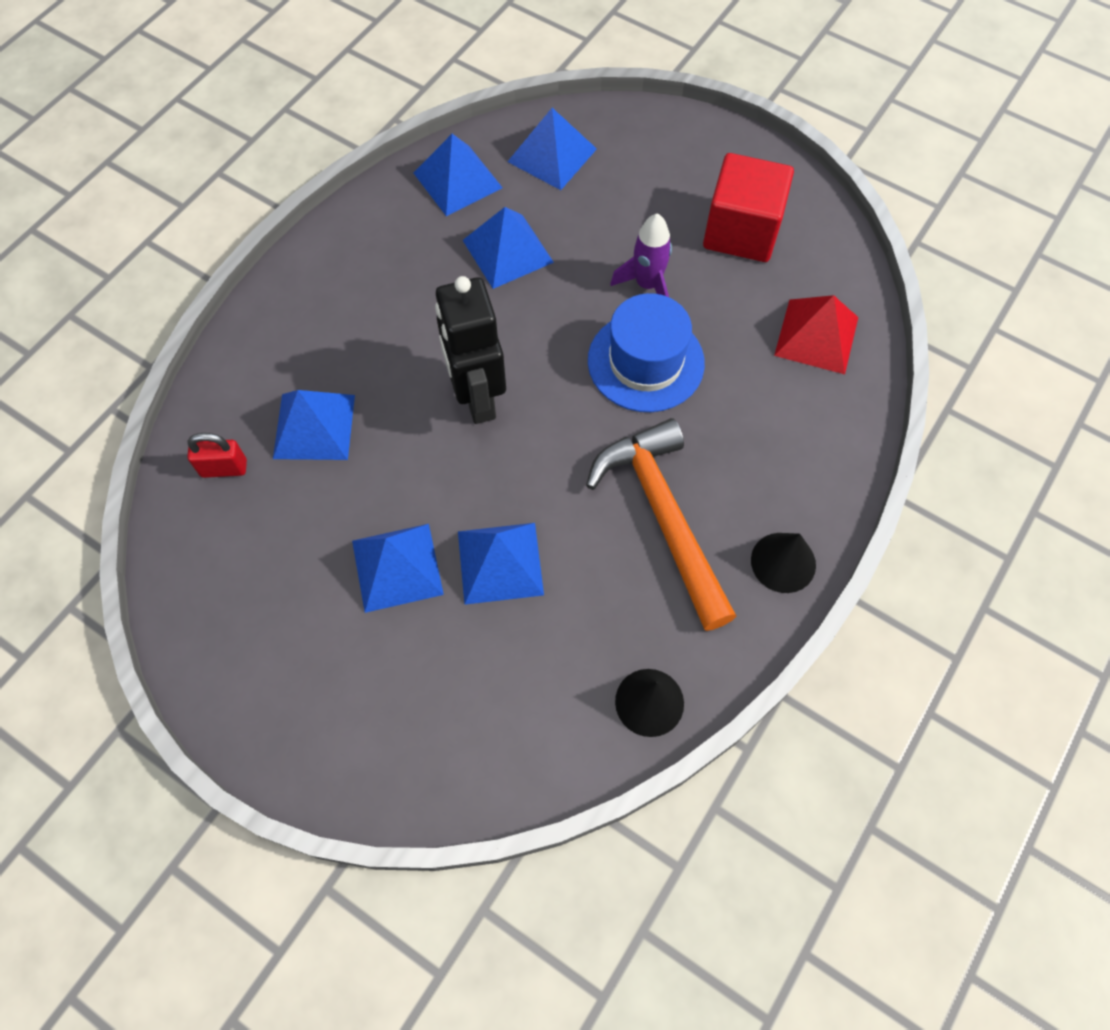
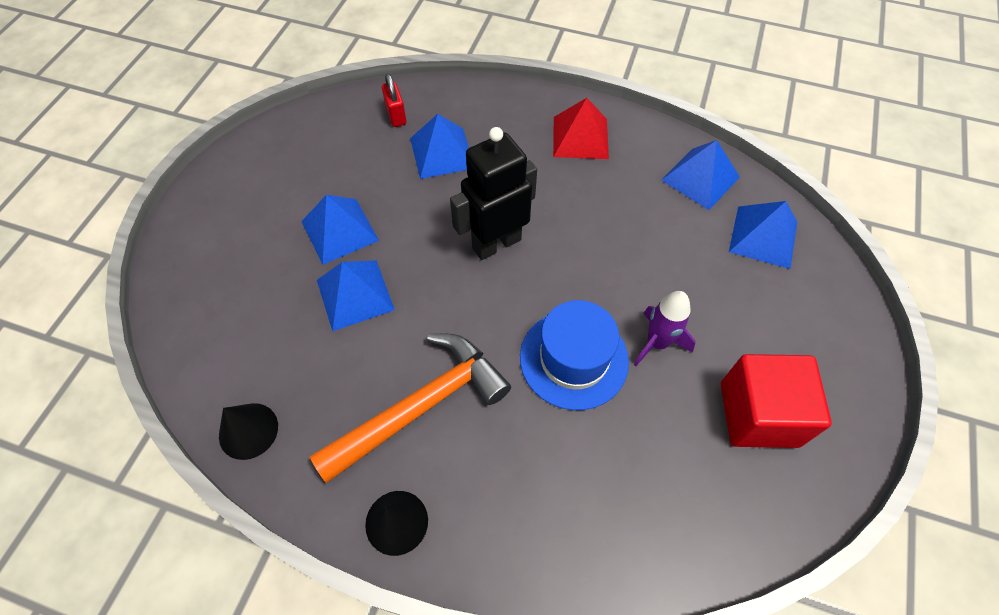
camera: 75 degrees right, 5 degrees down
(508, 251) = (645, 229): blue pyramid -> none
(816, 336) = (662, 512): red pyramid -> red pyramid (580, 137)

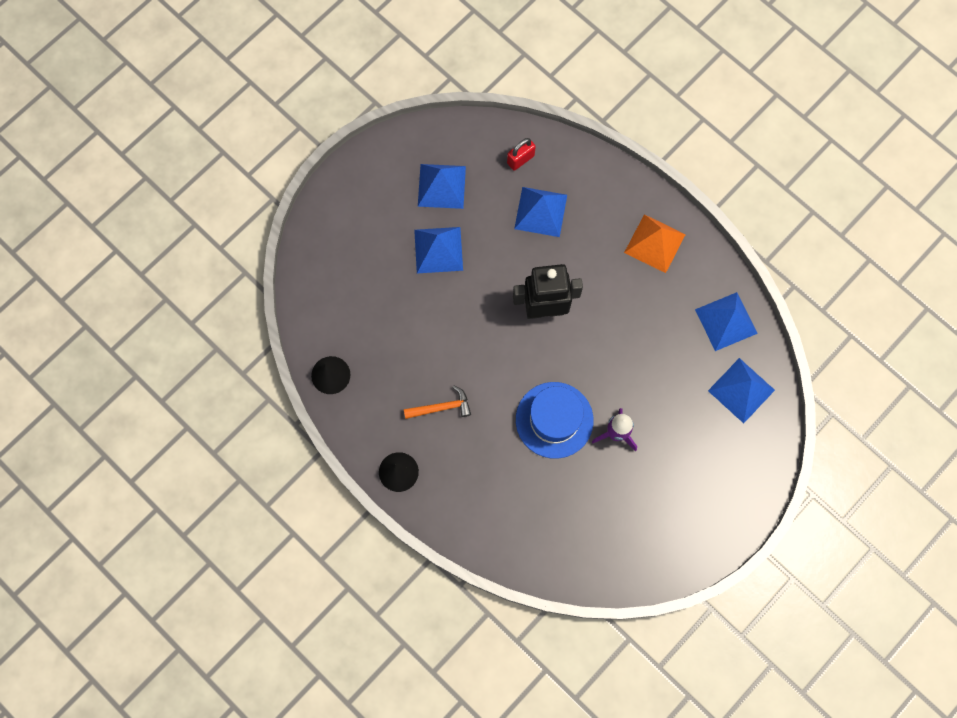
camera: 25 degrees right, 15 degrees up
(355, 294) = (430, 307): blue pyramid -> blue pyramid (441, 186)
(396, 115) = (520, 159): red padlock -> red padlock turned 45 degrees clockwise
(420, 407) = (441, 407): orange hammer -> orange hammer, size x0.49
(580, 137) = (655, 243): red pyramid -> orange pyramid
(758, 414) = (652, 510): red cube -> none

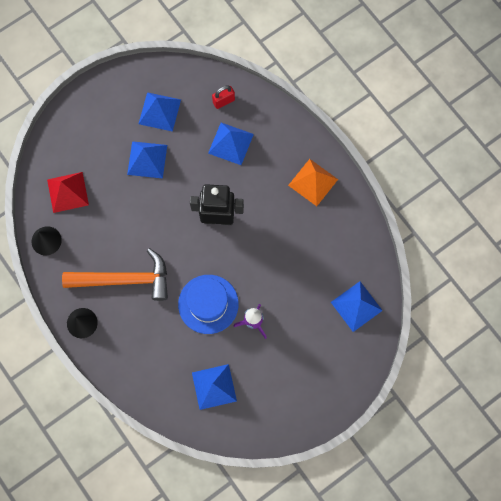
camera: 10 degrees right, 0 degrees up
(345, 308) = (68, 192): none -> red pyramid
(441, 407) = (124, 279): orange hammer -> orange hammer, size x2.06
(726, 321) = (355, 251): blue pyramid -> blue pyramid (214, 386)

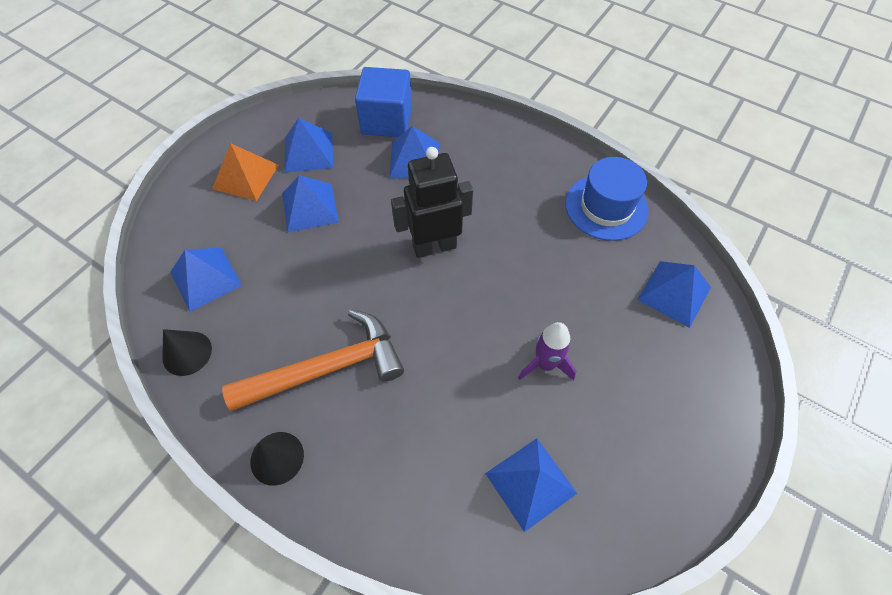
camera: 20 degrees left, 15 degrees down
(68, 192) = (206, 278): red pyramid -> blue pyramid
(208, 304) = (467, 360): blue hat -> blue hat (606, 207)
(223, 101) = (387, 120): red padlock -> blue cube
(313, 182) = (537, 170): orange pyramid -> orange pyramid (246, 176)

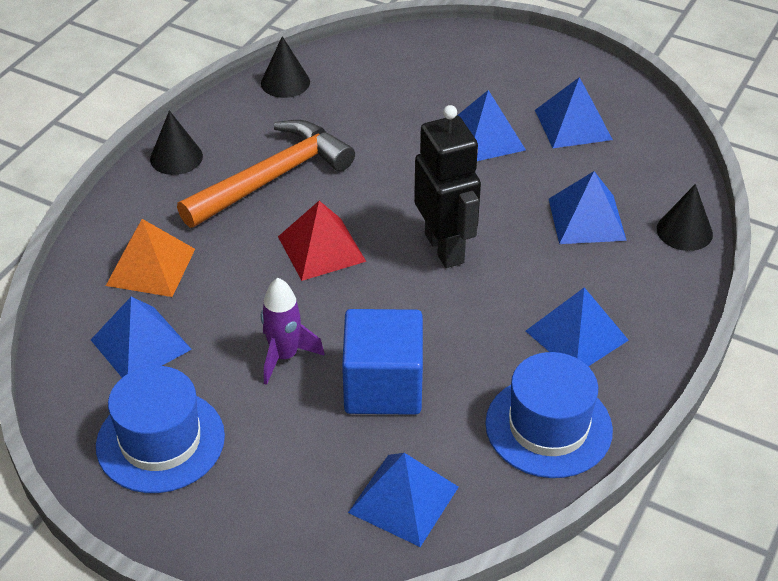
camera: 85 degrees right, 15 degrees down
(206, 278) = (374, 78): blue pyramid -> blue pyramid (577, 335)
(246, 176) = (520, 81): orange pyramid -> orange pyramid (151, 267)
(327, 368) = (272, 178): orange hammer -> orange hammer turned 105 degrees counterclockwise
(387, 120) = (651, 186): blue cube -> blue cube (383, 386)
(425, 332) = (321, 249): none -> red pyramid
(433, 112) = (684, 231): none -> black cone
(637, 461) = (160, 441): none -> blue hat

